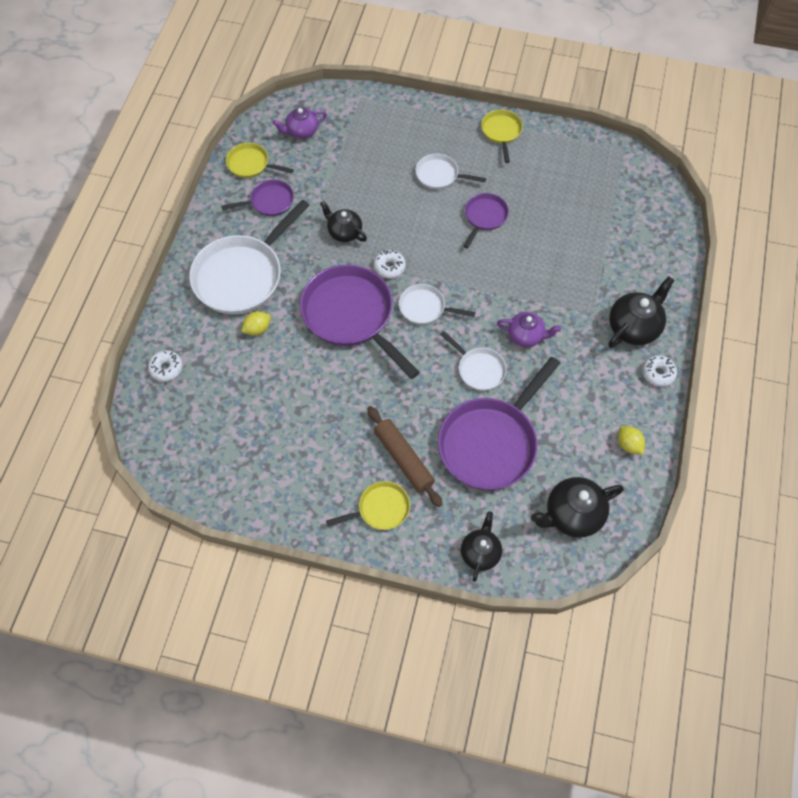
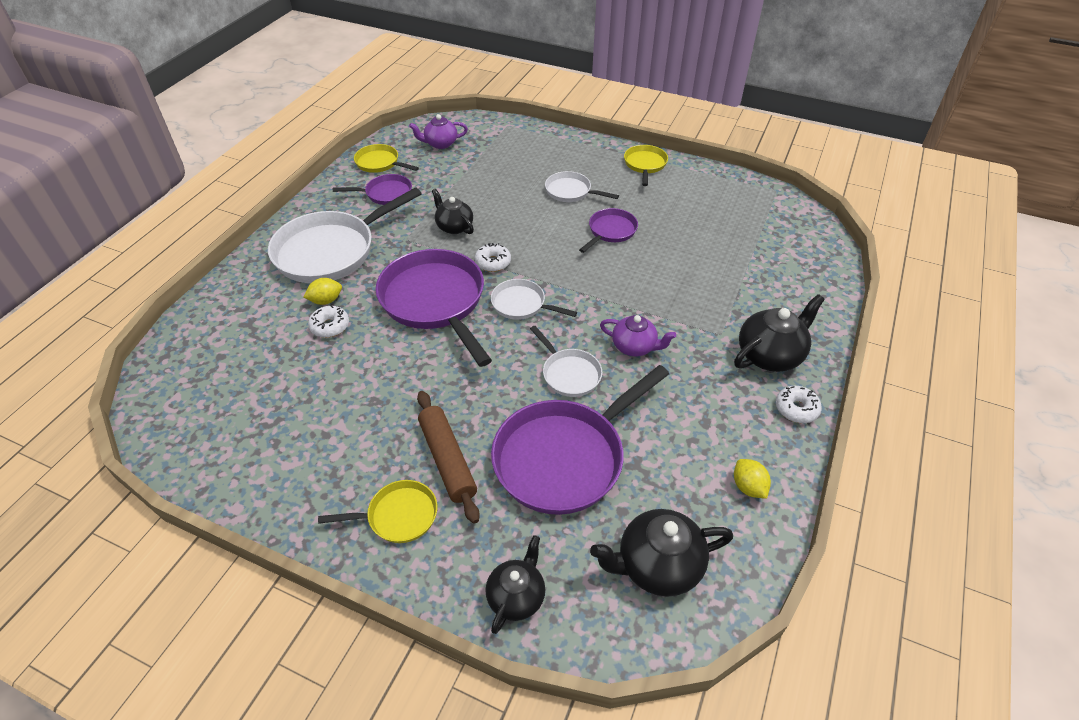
camera: 10 degrees right, 15 degrees down
(166, 368) = (209, 325): white donut -> white donut (330, 326)

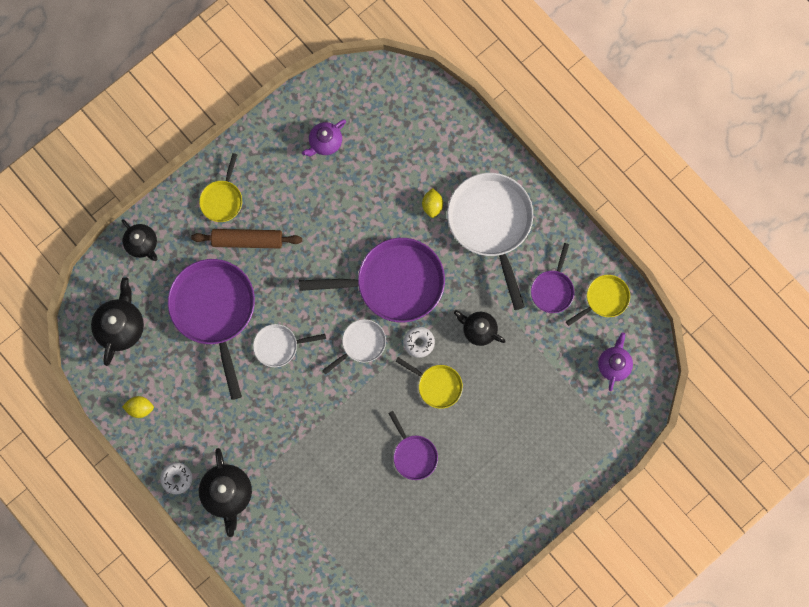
camera: 115 degrees right, 30 degrees up
(330, 326) = (402, 202): white donut -> none
(454, 227) = (479, 330): black teapot -> black teapot turned 135 degrees counterclockwise
(571, 191) = (483, 449): white pan -> none
(634, 347) = (281, 403): purple teapot -> purple teapot (325, 142)
(645, 165) = (493, 538): yellow pan -> yellow pan (437, 385)

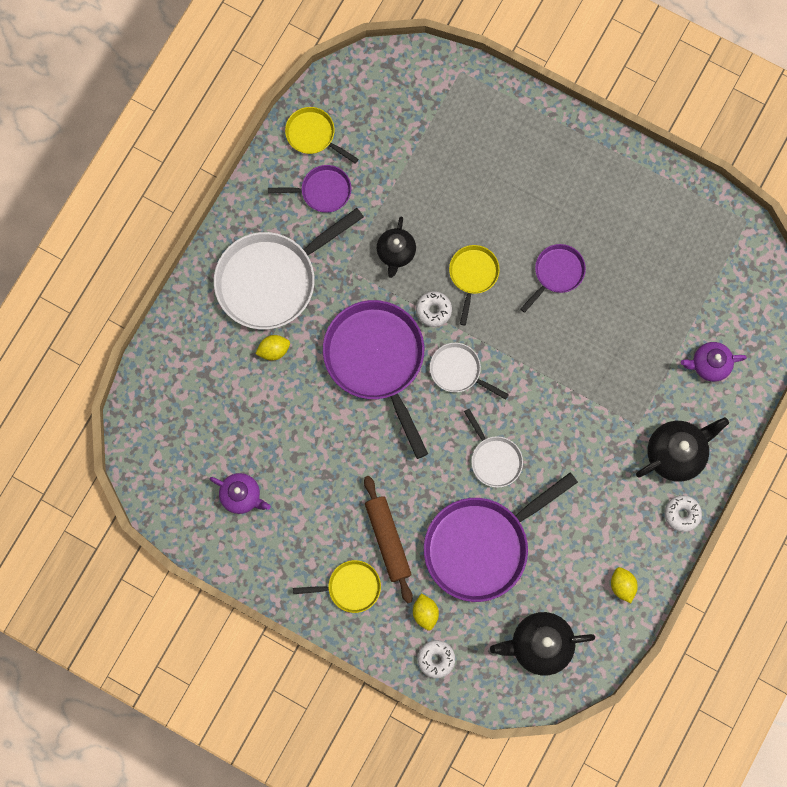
camera: 110 degrees left, 0 degrees up
(142, 244) = (436, 659): black teapot -> white donut
(180, 248) = (425, 613): none -> yellow lemon
(614, 365) = (381, 103): purple teapot -> purple teapot (709, 364)

